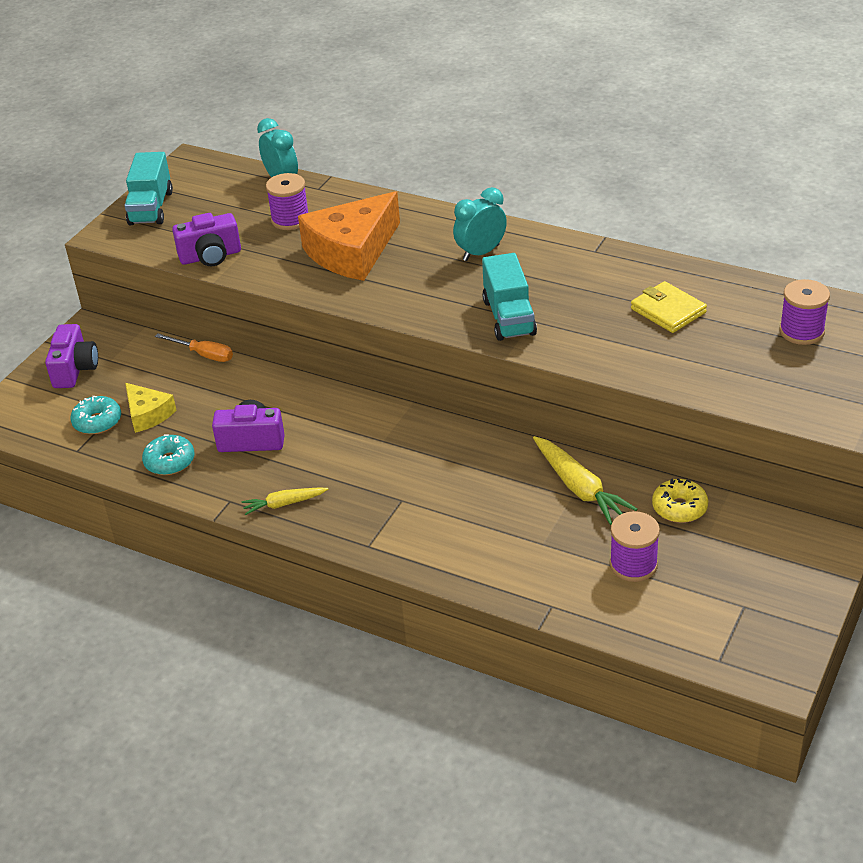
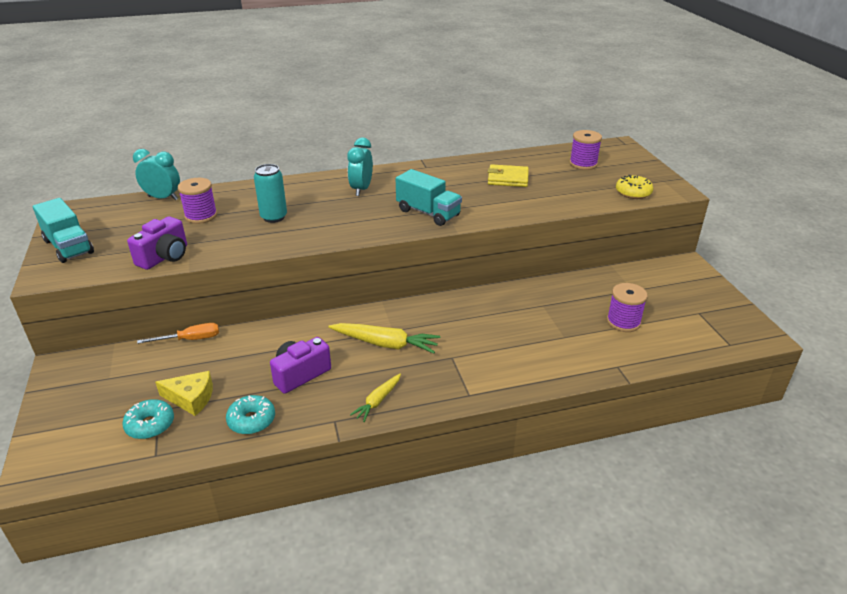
camera: 45 degrees left, 5 degrees down
(75, 369) = (82, 399): purple camera -> none
(352, 251) = (274, 217): orange cheese -> turquoise can
(579, 488) = (540, 299): yellow carrot -> yellow carrot (385, 344)
(679, 508) = (601, 283): yellow donut -> yellow donut (633, 193)

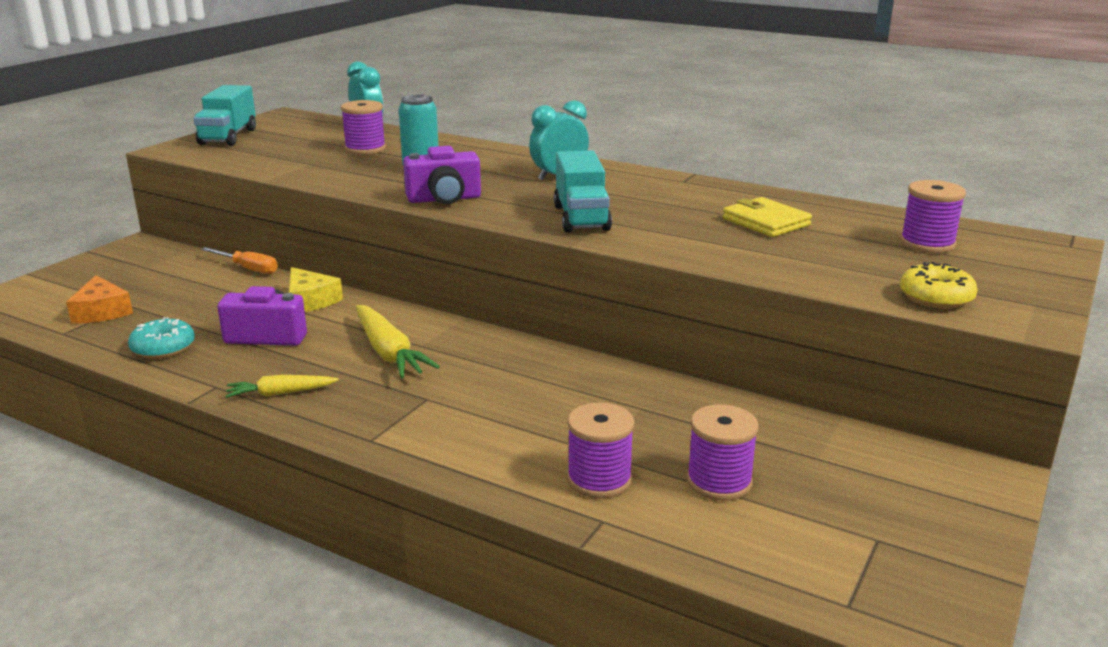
camera: 45 degrees right, 10 degrees down
(150, 425) = (101, 311): turquoise donut -> orange cheese
(165, 257) = (270, 166): purple camera -> purple camera (444, 199)
(191, 398) = (161, 309): yellow cheese -> yellow cheese (310, 301)
(586, 349) = (599, 480): none -> purple spool

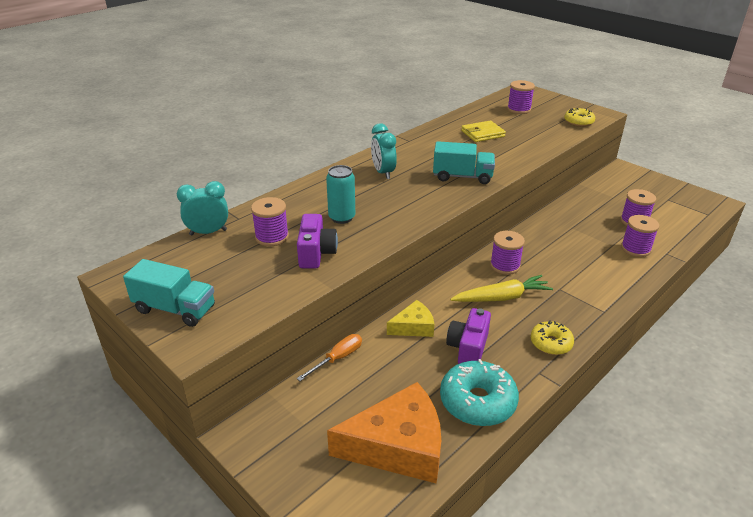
camera: 75 degrees left, 10 degrees up
(101, 311) = (398, 446): orange cheese -> orange cheese, size x1.91
(163, 348) = (477, 402): turquoise donut -> turquoise donut, size x1.65
(280, 393) = (551, 343): yellow carrot -> yellow donut
(444, 199) = (412, 215): purple camera -> purple camera (316, 253)
(477, 351) = (505, 266): none -> purple spool

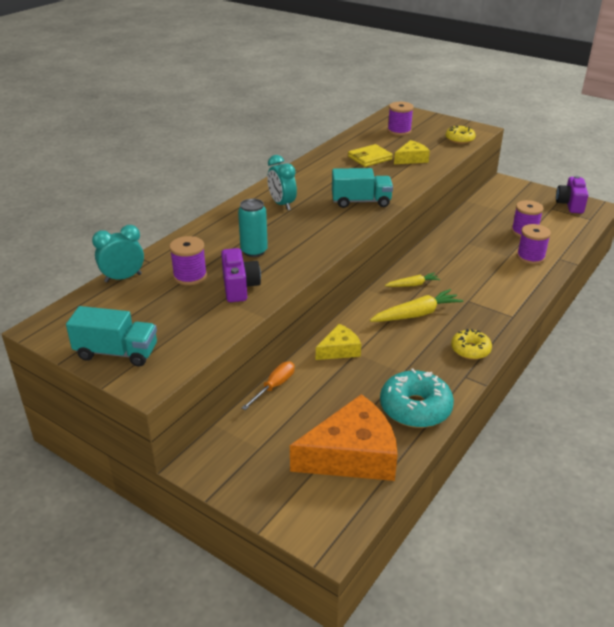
camera: 10 degrees left, 0 degrees up
(468, 348) = (395, 363): purple camera -> purple camera (570, 204)
(505, 266) = (412, 285): purple spool -> yellow carrot
(524, 138) = (411, 159): none -> yellow cheese

